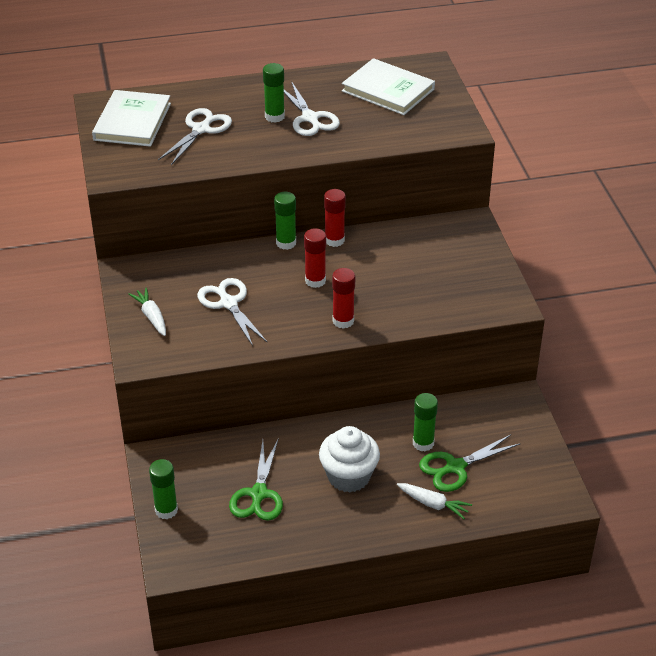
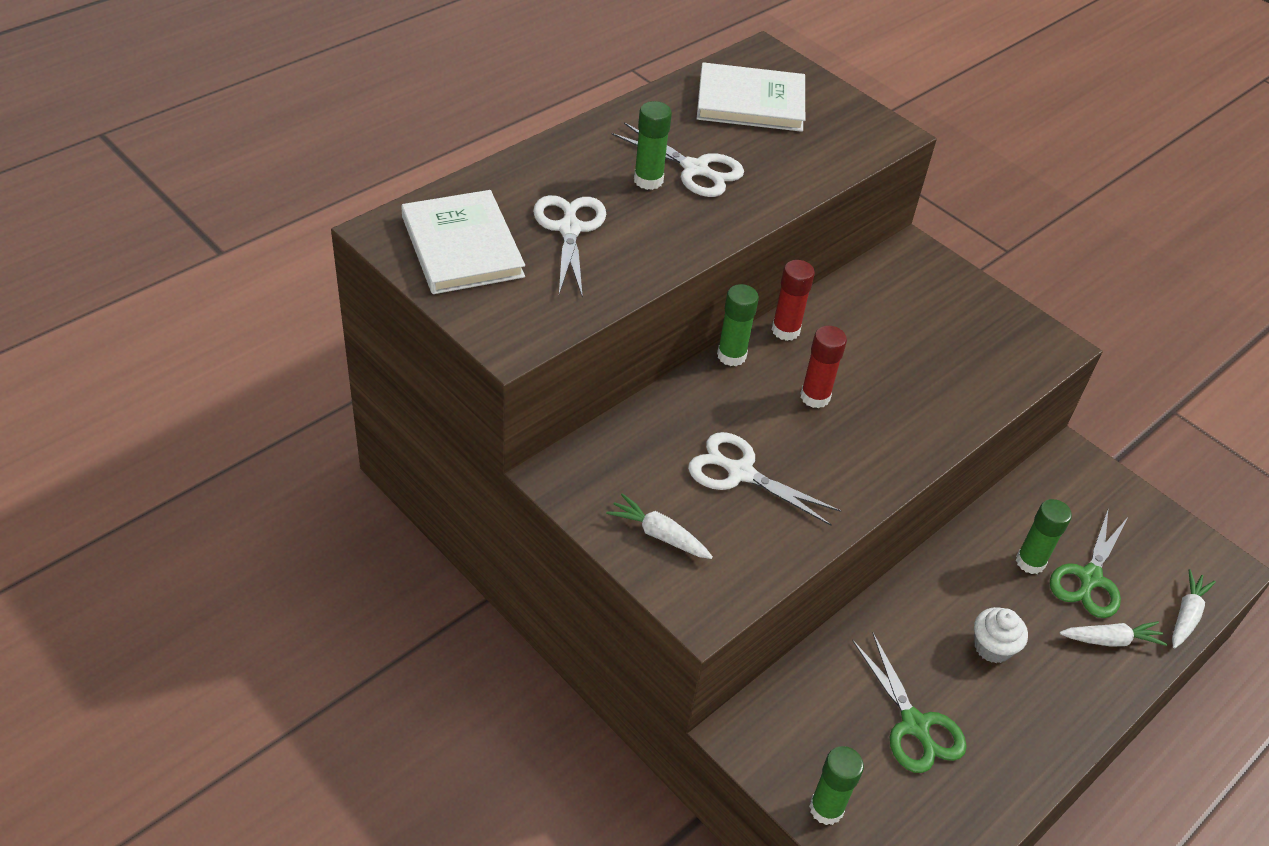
camera: 35 degrees left, 5 degrees up
(343, 321) = (898, 442): red glue stick -> none
(349, 476) = (992, 647): white cupcake -> white cupcake, size x0.63
(503, 512) = (1186, 615): none -> white carrot

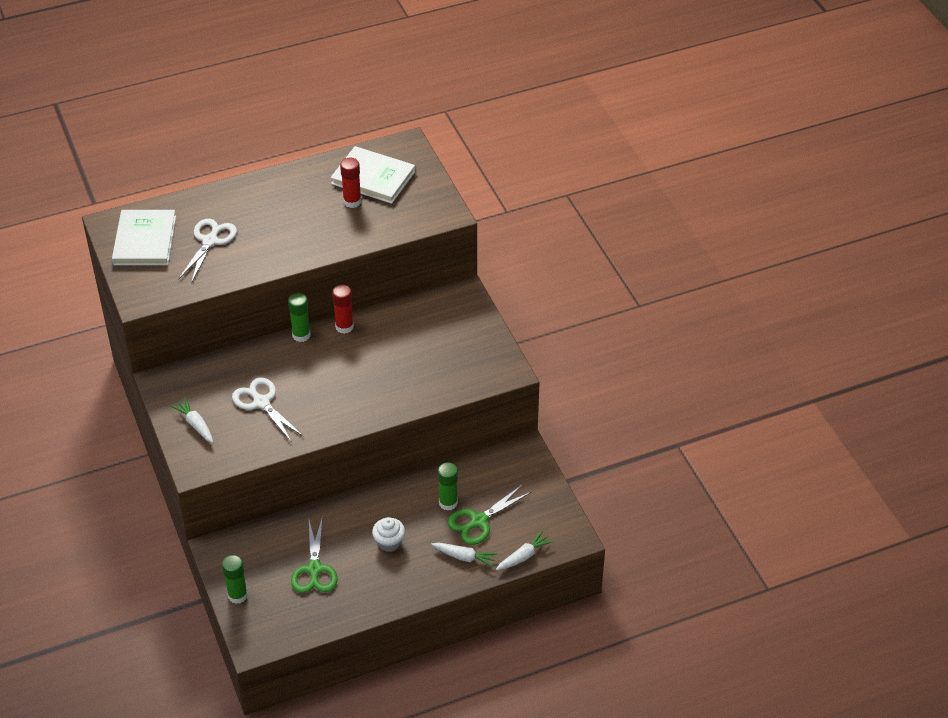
camera: 25 degrees right, 0 degrees up
(648, 180) = (274, 219): green glue stick -> none
(695, 169) = (307, 217): white scissors -> none
(815, 397) = (334, 370): red glue stick -> red glue stick (352, 201)

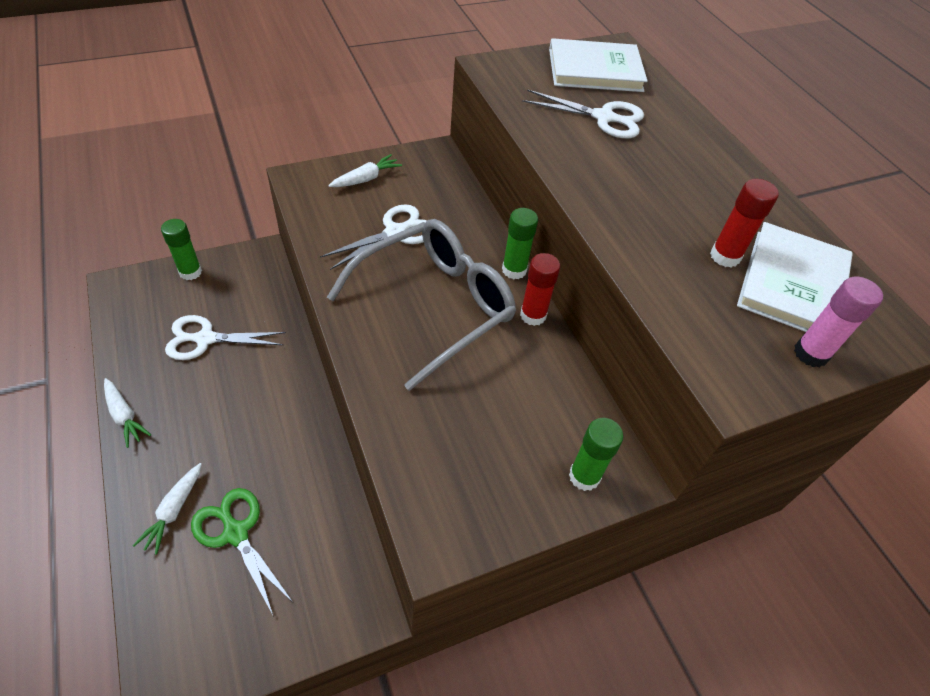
camera: 85 degrees right, 5 degrees up
(314, 569) = (206, 339): green scissors -> white scissors
(337, 378) = (433, 306): none -> grey glasses
(389, 542) = (226, 417): white cupcake -> none
(423, 181) = (810, 353): none -> pink glue stick
(448, 503) = (279, 491): green glue stick -> green glue stick (584, 476)
(524, 556) = (150, 599): white carrot -> white carrot (124, 416)

